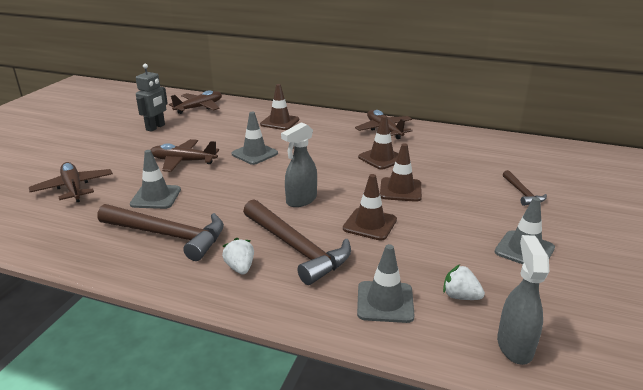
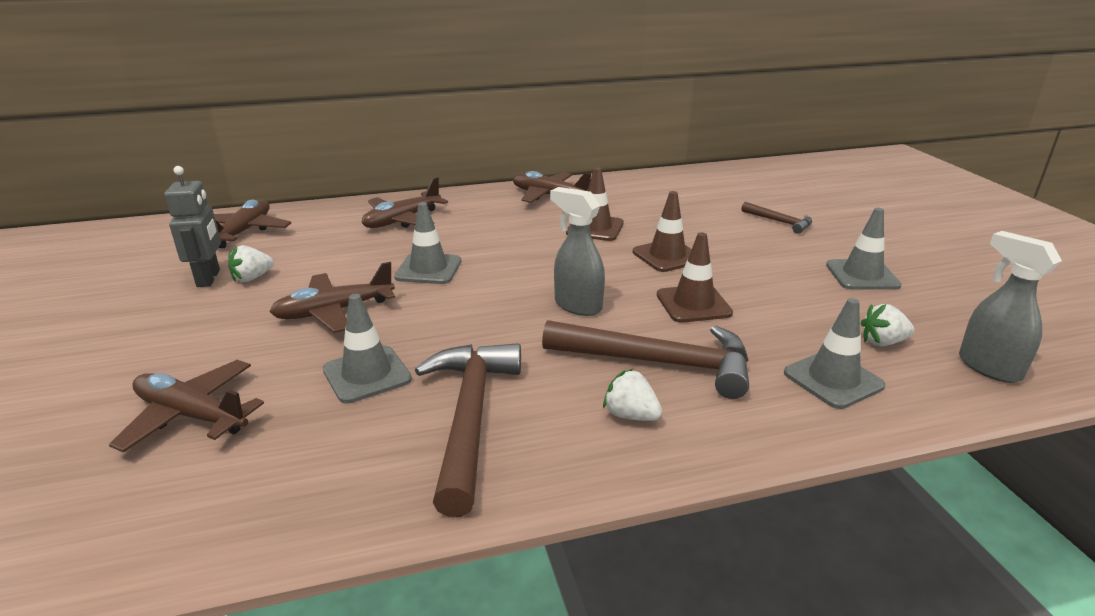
camera: 35 degrees left, 0 degrees up
(168, 235) = (469, 418): brown hammer -> brown hammer turned 75 degrees counterclockwise
(172, 133) = (252, 278): none -> white strawberry
(280, 122) = (402, 220): brown traffic cone -> brown plane
(301, 200) = (577, 306): grey spray bottle -> grey spray bottle turned 120 degrees clockwise

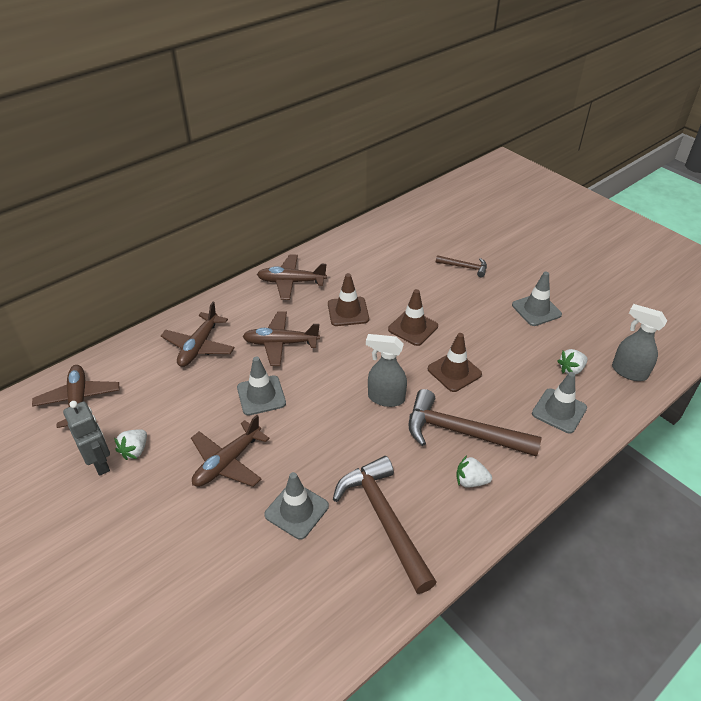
camera: 25 degrees left, 15 degrees up
(192, 415) = (212, 589): brown plane -> brown plane (280, 343)
(658, 363) = (462, 432): brown hammer -> brown hammer turned 150 degrees counterclockwise

